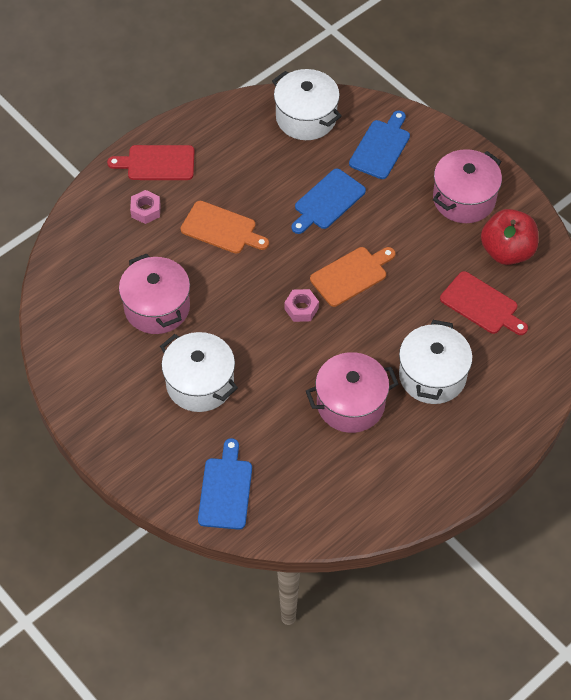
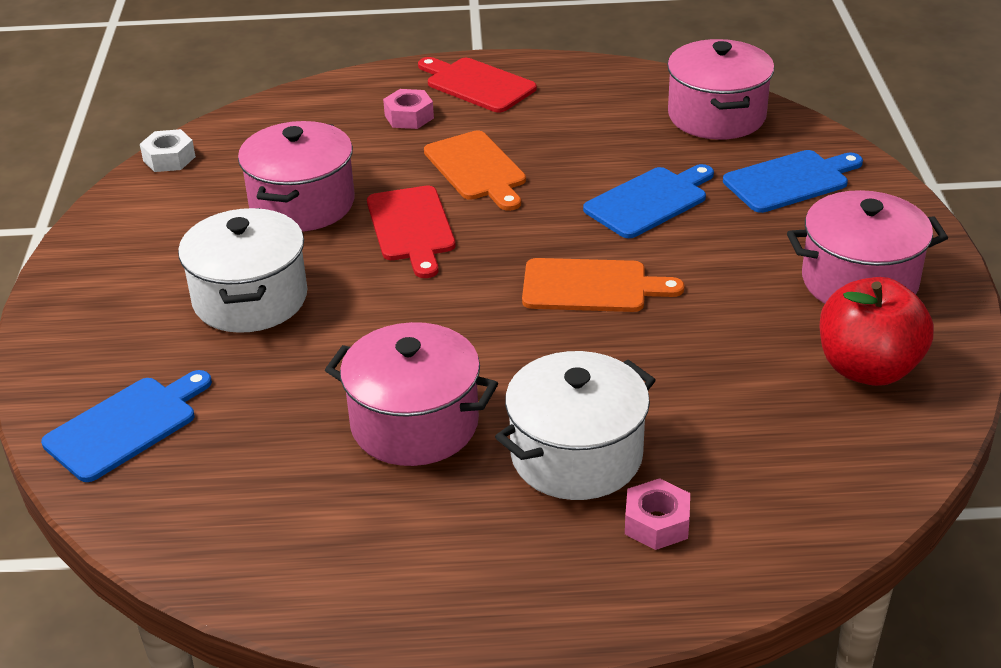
camera: 40 degrees right, 20 degrees down
(47, 319) = (169, 159): none -> white nut
(301, 308) = (478, 288): pink nut -> pink nut (657, 523)
(306, 117) = (716, 116): white pot -> pink pot
(327, 201) = (649, 201): blue cutting board -> blue cutting board turned 150 degrees clockwise
(481, 305) = (754, 411): red cutting board -> red cutting board (411, 227)

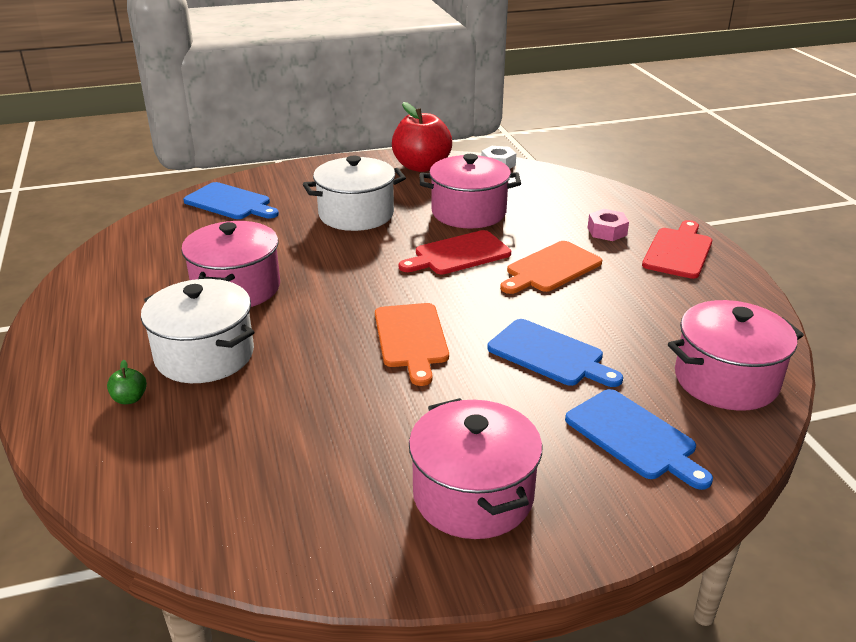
camera: 75 degrees right, 5 degrees down
(657, 523) = (130, 399): pink nut -> green apple
(868, 368) = (331, 506): red apple -> red apple (421, 166)

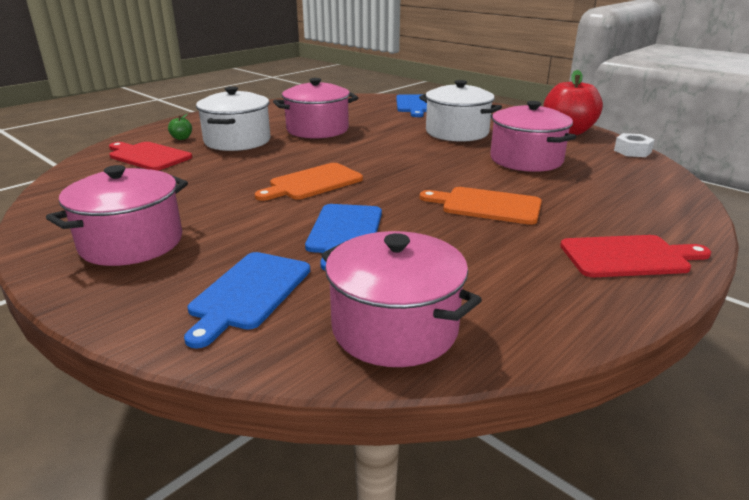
camera: 60 degrees right, 5 degrees down
(458, 254) = (453, 171): red cutting board -> red cutting board (148, 156)
(607, 231) = (600, 215): pink nut -> none

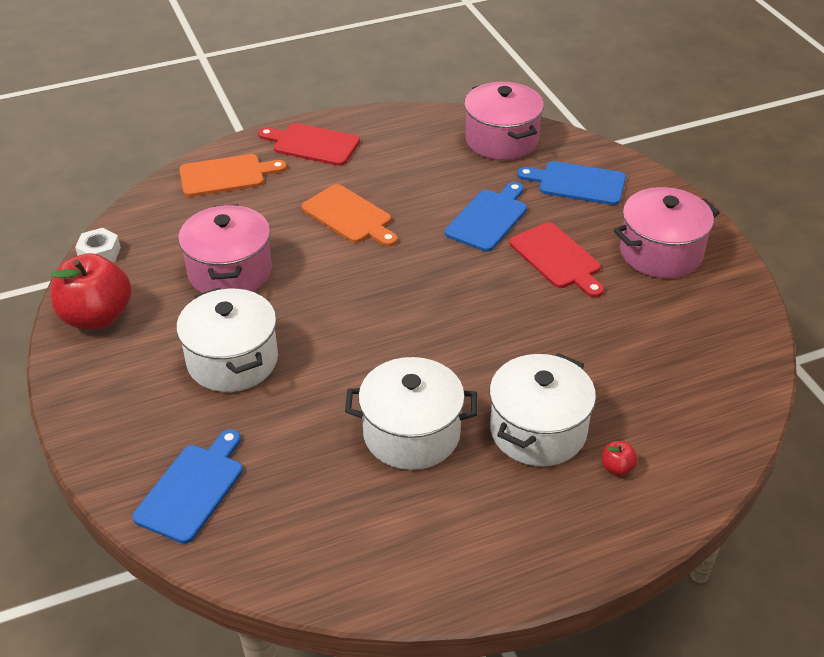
camera: 155 degrees left, 15 degrees up
(148, 156) = (662, 419): red cutting board -> red cutting board (557, 258)
(182, 138) = (617, 468): green apple -> red apple
(249, 293) = (577, 183): blue cutting board -> blue cutting board turned 120 degrees counterclockwise
(313, 183) = (481, 296): orange cutting board -> orange cutting board (226, 175)
(317, 130) = (411, 434): pink pot -> white pot

